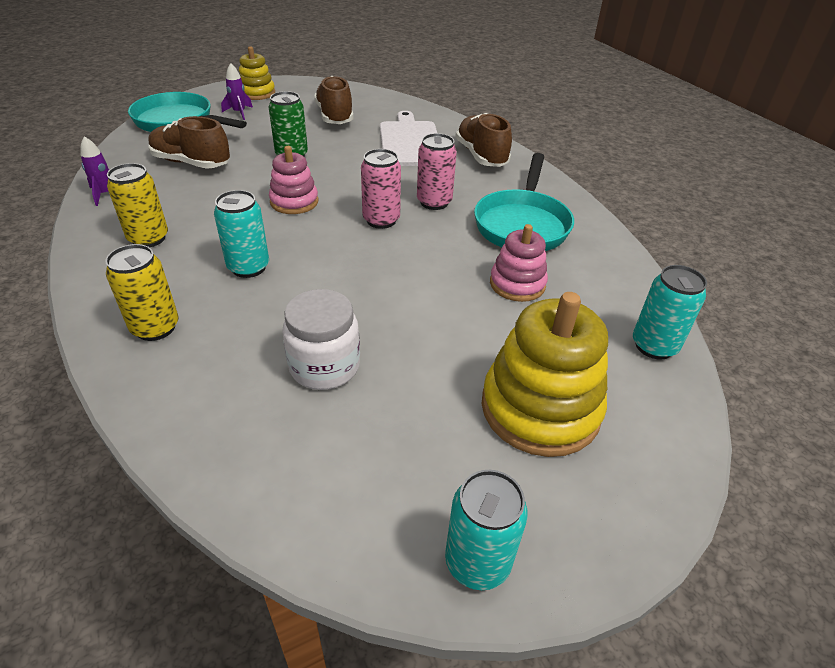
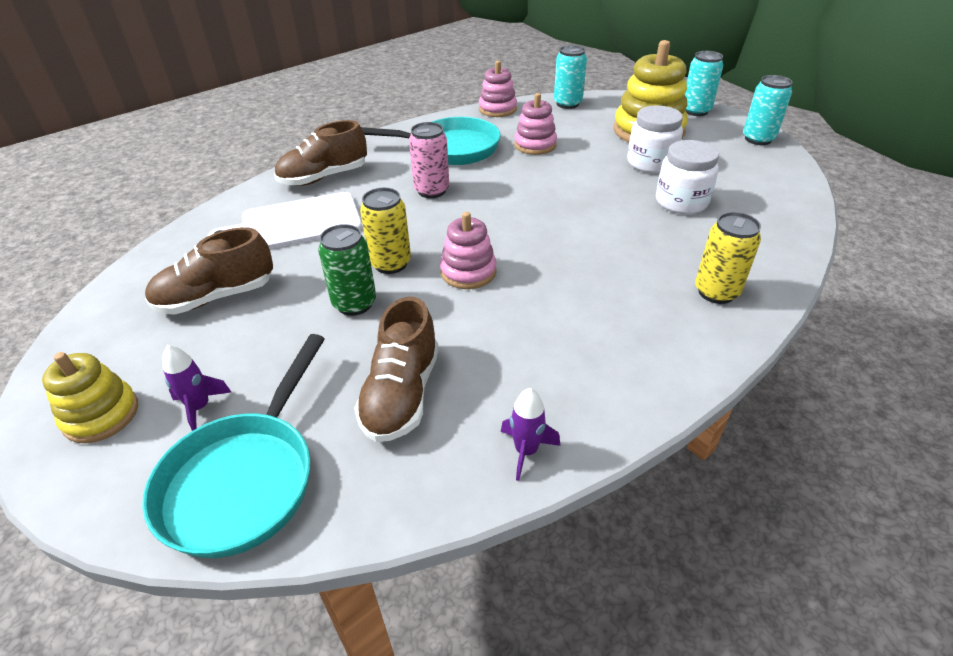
camera: 100 degrees left, 0 degrees up
(148, 238) = (599, 355): yellow can -> yellow can (390, 263)
(248, 267) = (600, 267): turquoise can -> turquoise can (696, 111)
(381, 220) = (478, 213): pink can -> none
(435, 373) = (650, 163): none -> white jar
(633, 275) = (497, 109): none -> pink stacking toy

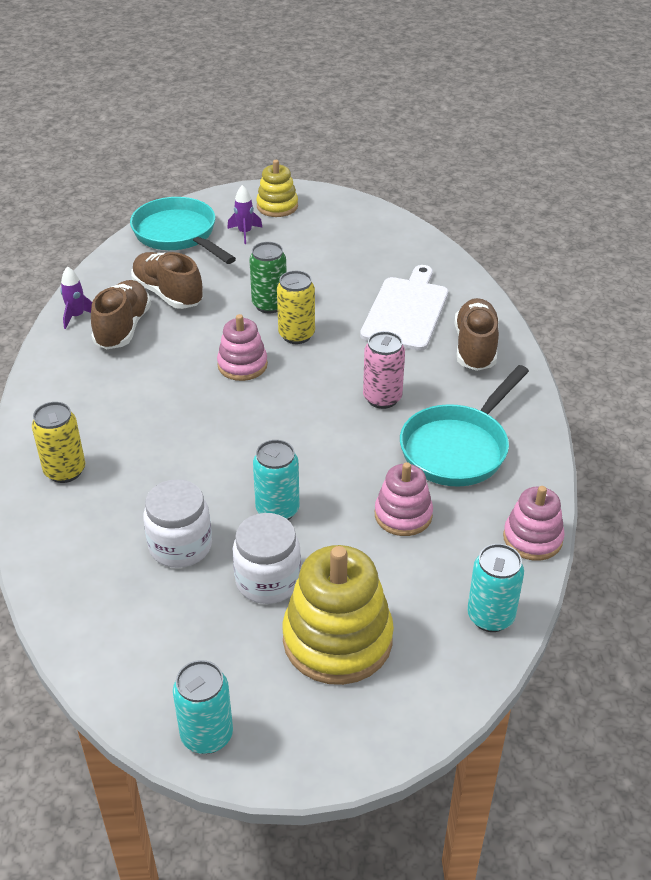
camera: 125 degrees right, 0 degrees up
(216, 297) = (344, 257): brown shoe -> brown shoe (123, 328)
(696, 111) = (341, 743): turquoise can -> turquoise can (277, 510)

